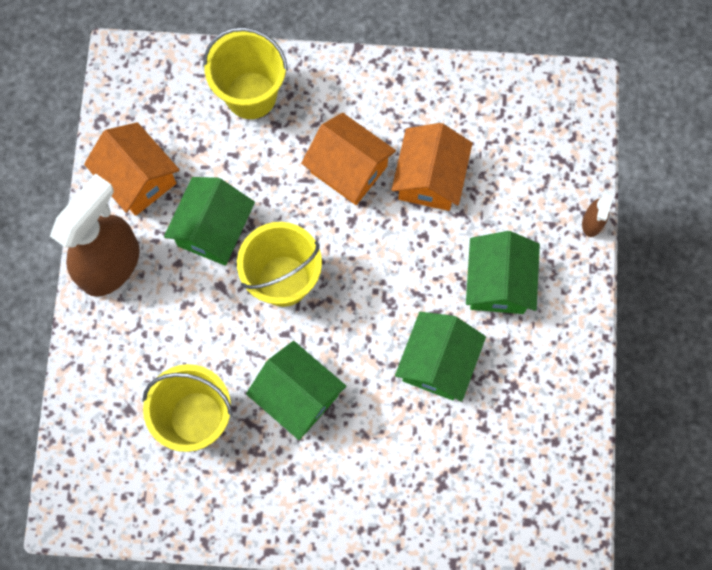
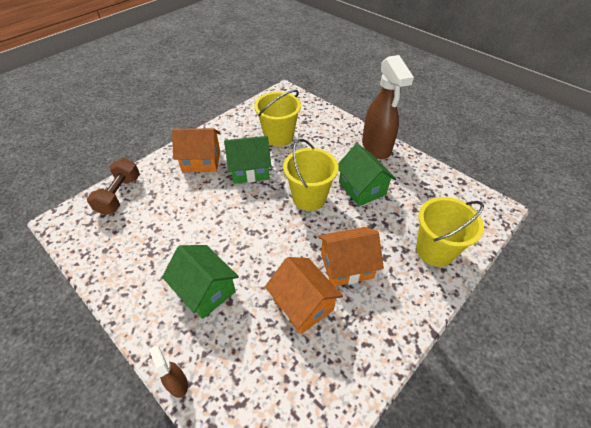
camera: 130 degrees right, 25 degrees down
(138, 179) = (415, 177): orange house -> orange house (201, 161)
(438, 363) = (201, 230): green house -> none
(480, 521) = (119, 195): none -> brown dumbbell

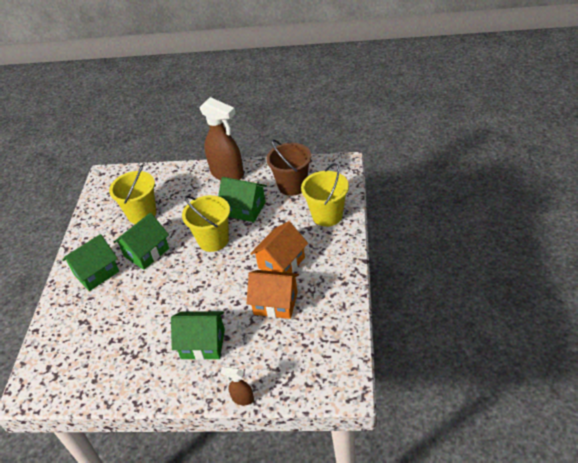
camera: 35 degrees left, 5 degrees down
(119, 195) = (55, 342): brown dumbbell -> none
(201, 161) = (96, 273): orange house -> green house
(425, 196) = (292, 185): none -> brown bucket

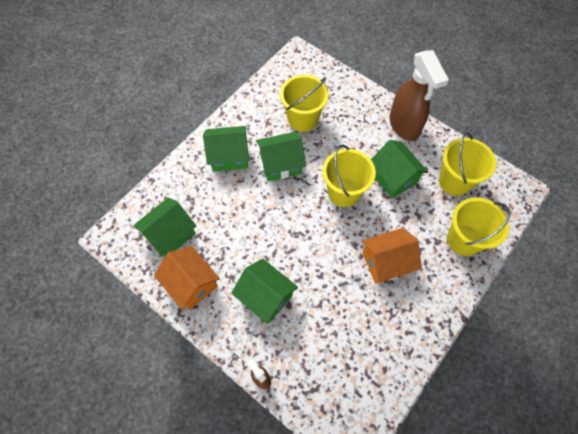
camera: 30 degrees right, 20 degrees up
(84, 356) = (170, 234): none -> green house
(275, 303) = (352, 302): orange house -> orange house (191, 284)
(292, 185) = (454, 181): brown bucket -> yellow bucket

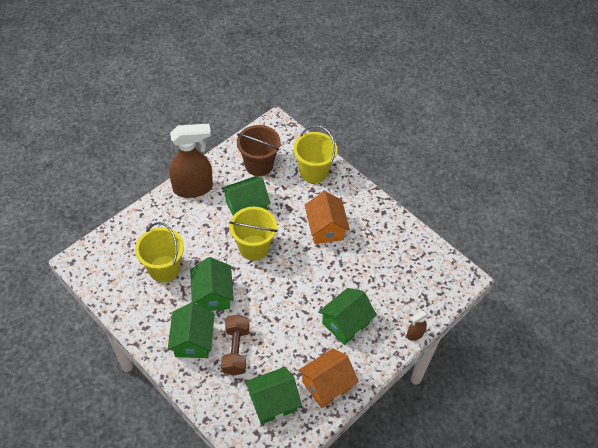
camera: 85 degrees left, 10 degrees down
(170, 234) = (272, 402): green house -> green house turned 75 degrees counterclockwise
(223, 194) = (236, 350): none -> brown dumbbell
(454, 181) = (259, 165): yellow bucket -> brown bucket

